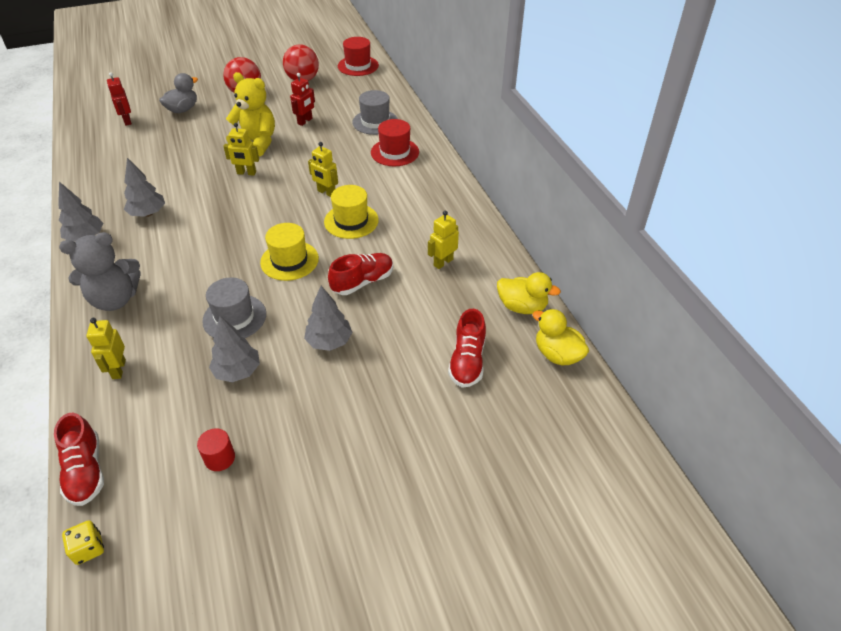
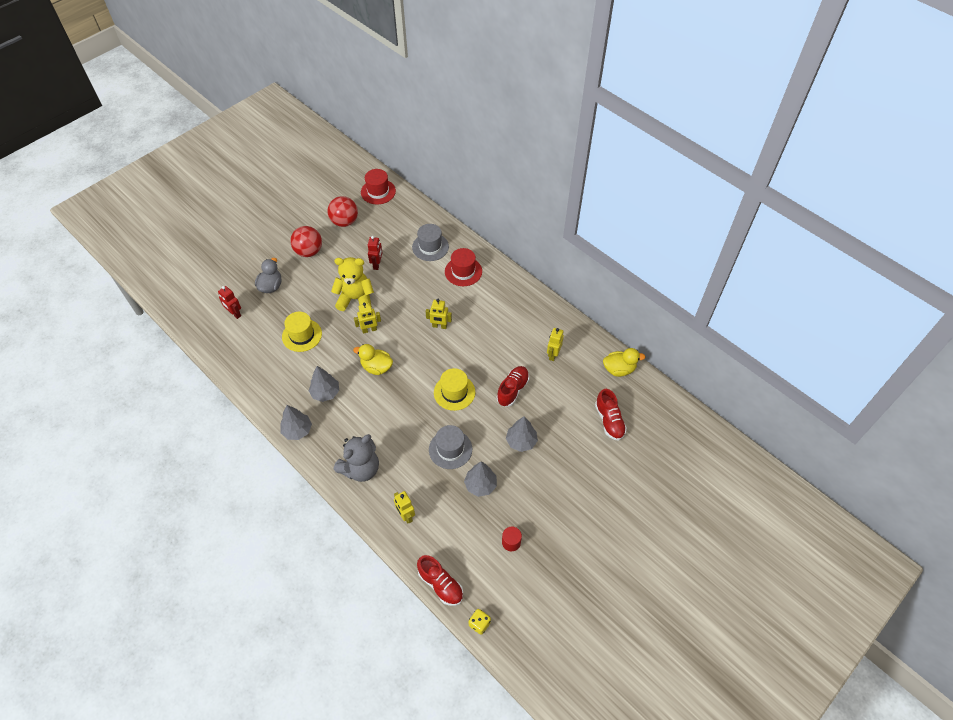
camera: 25 degrees left, 10 degrees up
(351, 221) = (473, 344): yellow hat -> yellow hat (302, 335)
(557, 354) = (656, 395): yellow duck -> yellow duck (376, 367)

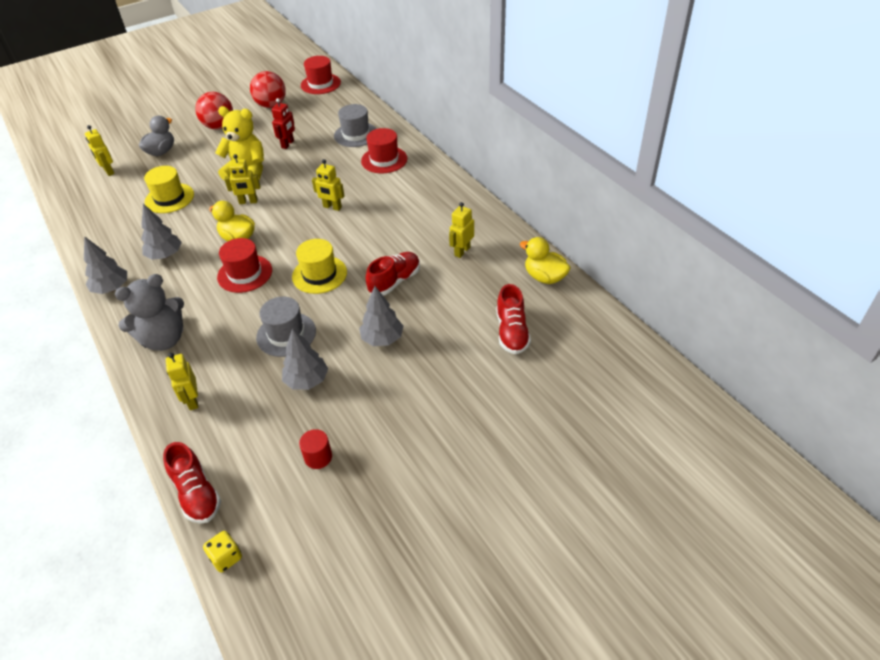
camera: 15 degrees right, 10 degrees down
(234, 314) = (108, 171): red robot -> yellow robot
(396, 400) = (245, 274): none -> red hat
(619, 369) = (544, 277): yellow duck -> yellow duck turned 150 degrees counterclockwise

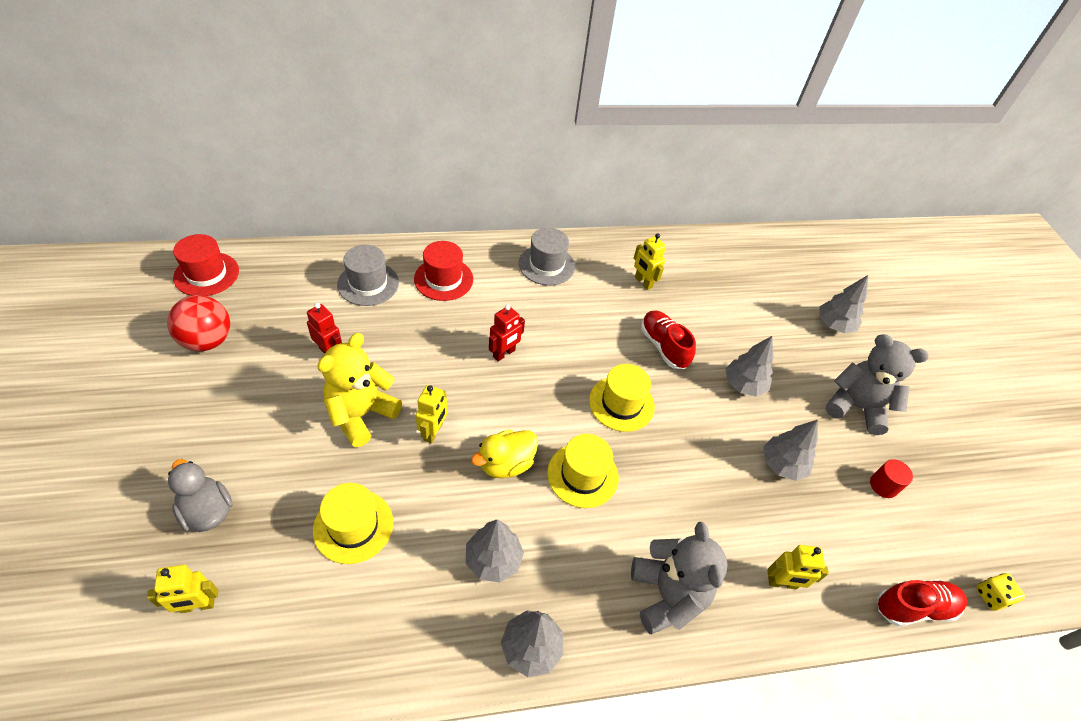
camera: 75 degrees left, 5 degrees up
(219, 126) = (204, 417): red ball -> none
(245, 274) = (582, 475): red hat -> yellow hat
(286, 334) = (707, 463): grey hat -> grey hat (546, 265)
(332, 207) = (504, 353): yellow robot -> red robot
(405, 423) = (856, 407): none -> grey teddy bear
(509, 390) = (834, 325): none -> grey tree
(511, 332) = (767, 296): red shoe -> none
(544, 277) = (706, 247): yellow duck -> none

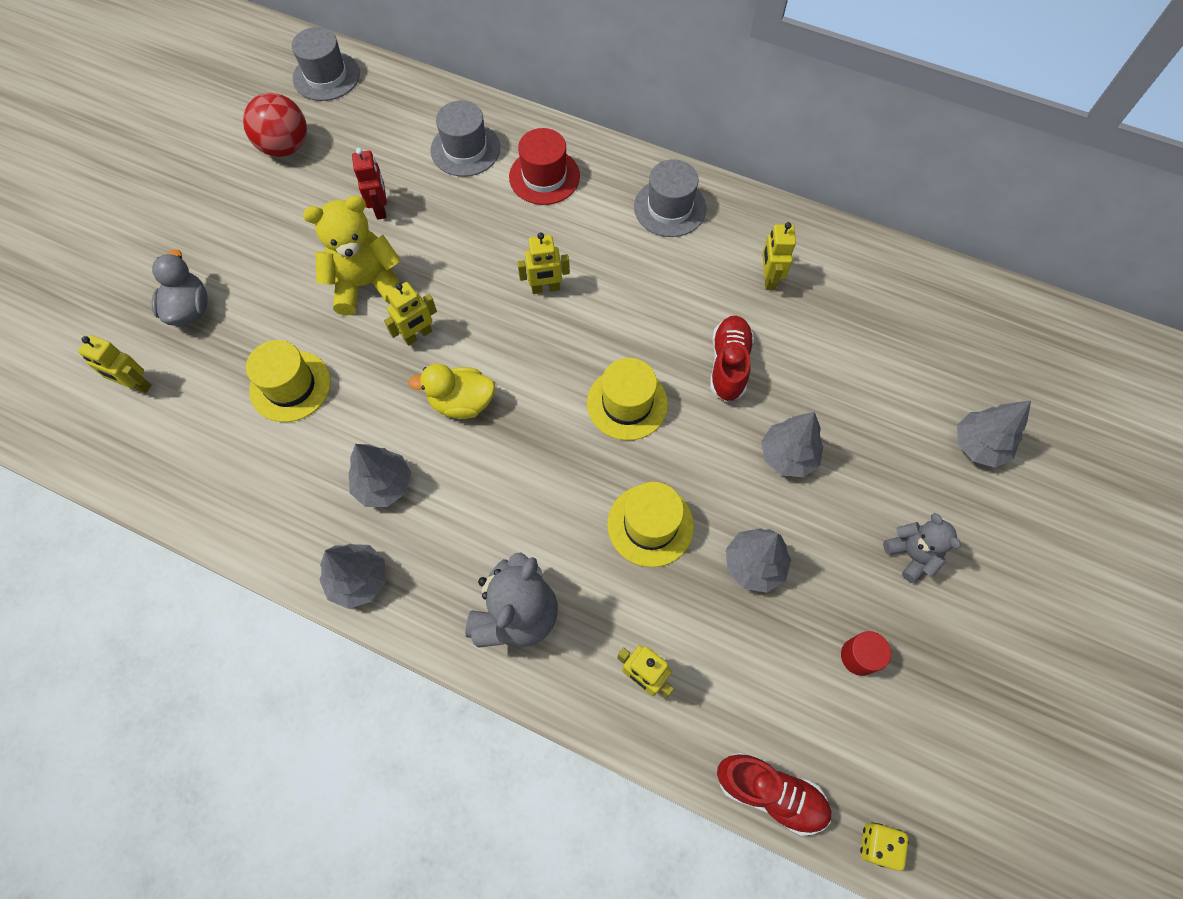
camera: 40 degrees right, 15 degrees up
(206, 274) = (326, 76): red hat -> grey hat
(504, 353) = (545, 288): red robot -> yellow robot
(582, 475) = (527, 454): yellow hat -> yellow hat (650, 525)
(856, 407) = (911, 554): grey teddy bear -> grey teddy bear, size x0.59

